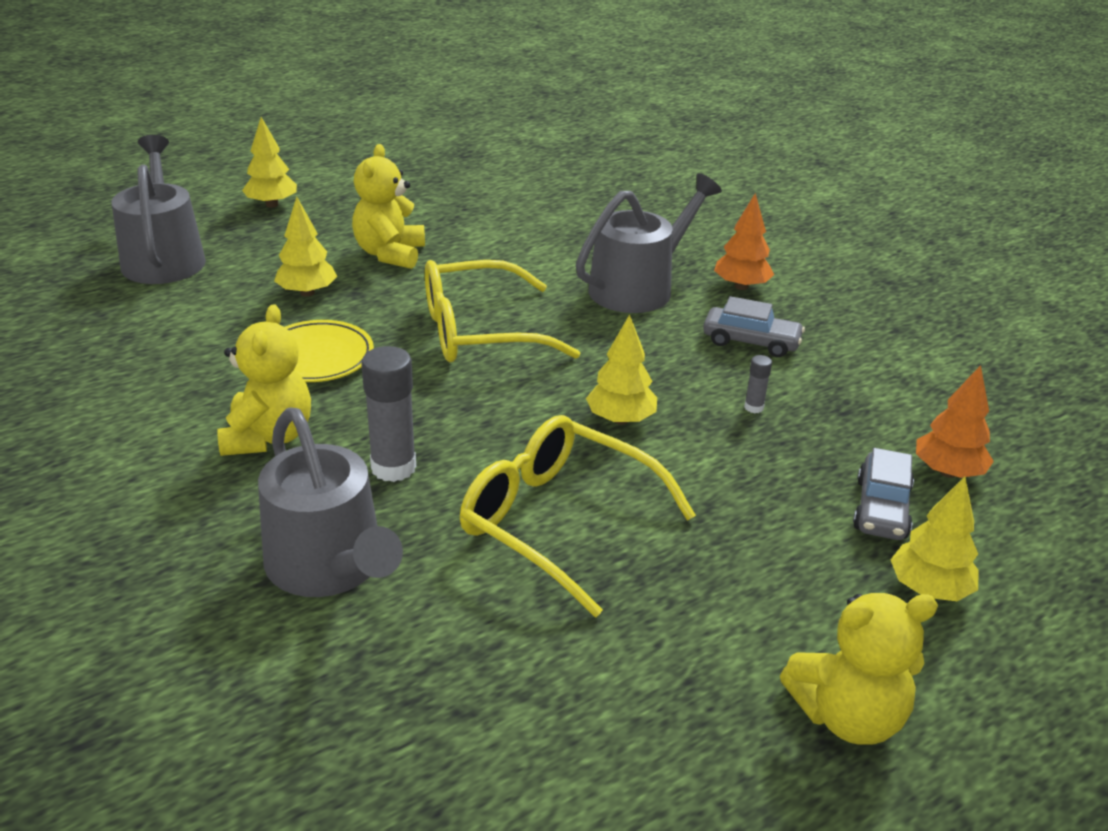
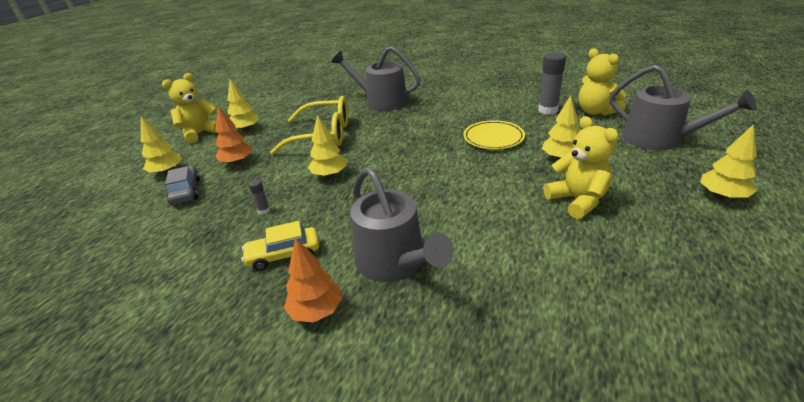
camera: 150 degrees right, 0 degrees up
(268, 437) = (456, 113): yellow teddy bear -> yellow teddy bear (596, 111)
(393, 467) = (399, 124): grey glue stick -> grey glue stick (547, 110)
(479, 331) = (447, 181): yellow glasses -> none
(638, 288) = (394, 262): grey watering can -> grey watering can turned 45 degrees counterclockwise
(717, 655) = (246, 129): none -> yellow tree
(751, 342) = (283, 255): grey car -> yellow car
(947, 472) = (146, 223): orange tree -> orange tree (237, 162)

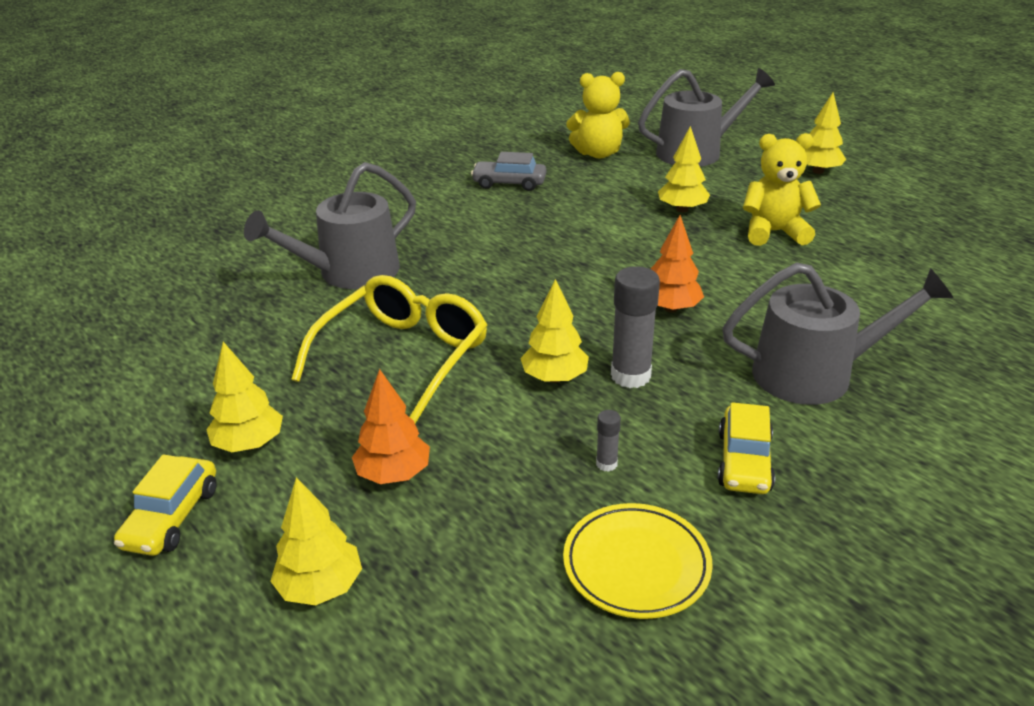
camera: 65 degrees left, 0 degrees up
(186, 191) = (446, 559): grey car -> grey car (509, 183)
(200, 133) = (172, 517): yellow teddy bear -> yellow car
(316, 311) = (877, 453): orange tree -> orange tree (671, 308)
(493, 138) = (590, 229): yellow plate -> yellow plate (636, 565)
(547, 110) = (558, 174): grey glue stick -> grey glue stick (630, 376)

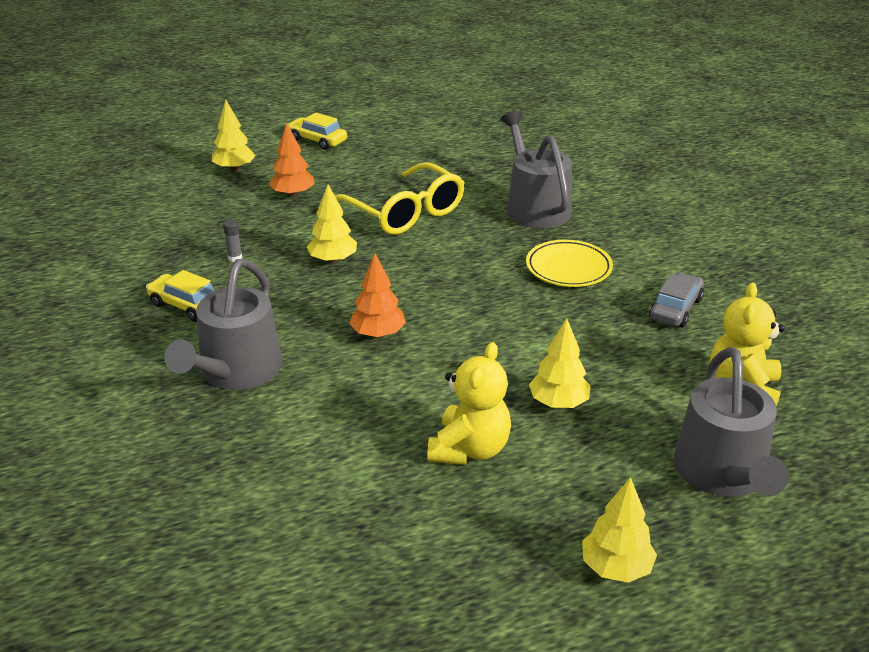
camera: 110 degrees right, 0 degrees up
(249, 444) = (357, 160): yellow tree -> none
(630, 376) = (308, 290): grey glue stick -> none
(636, 565) = (156, 247): yellow plate -> yellow plate (568, 268)

